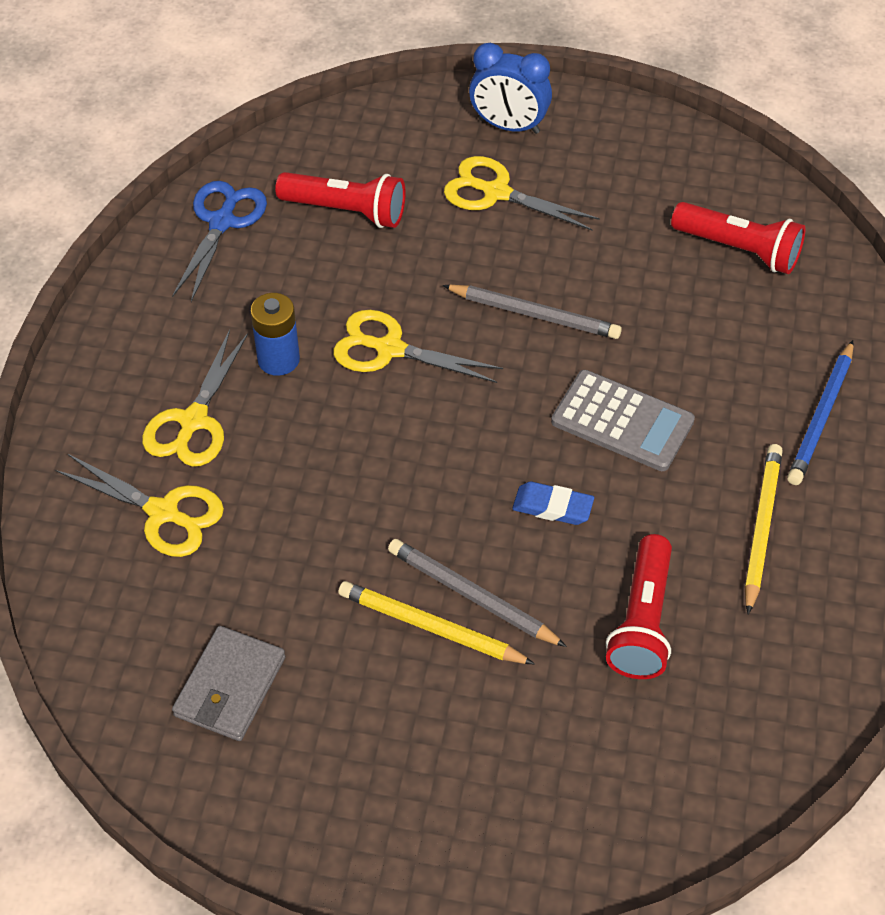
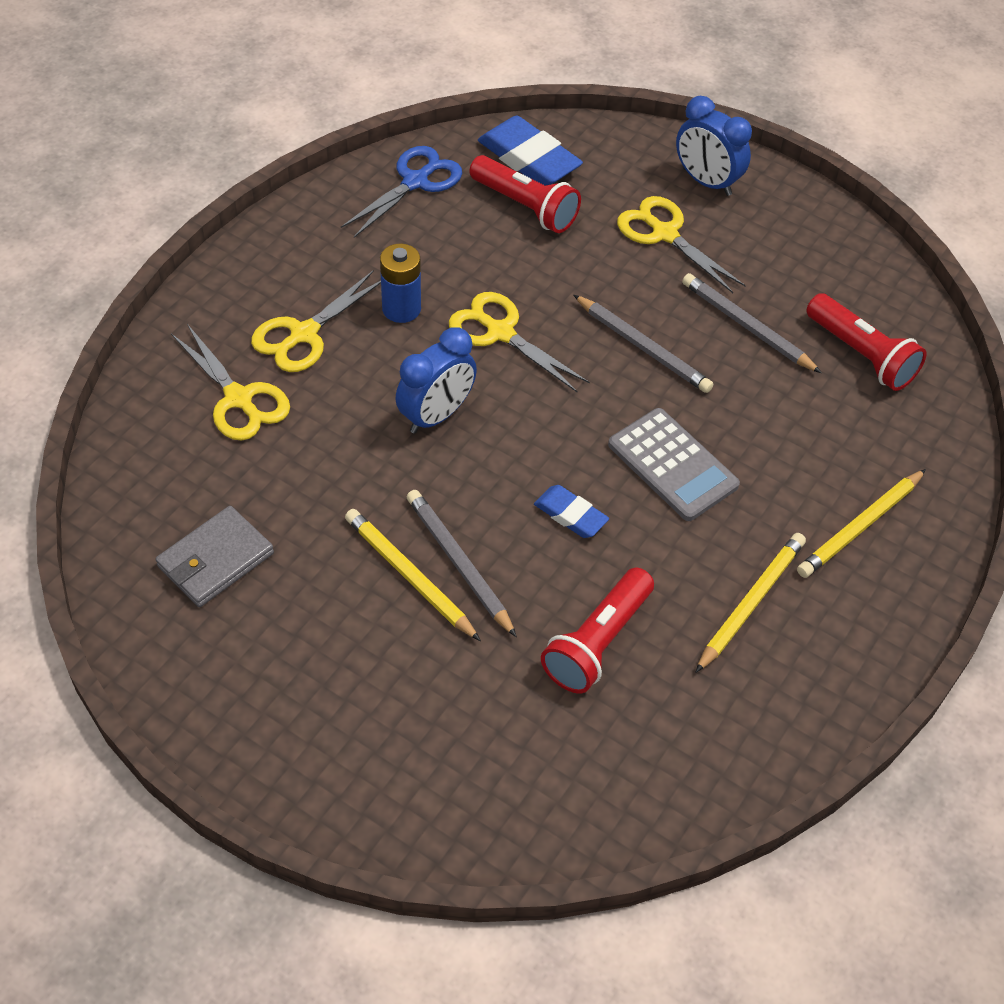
camera: 20 degrees right, 0 degrees up
(323, 160) = (528, 159): none -> blue eraser
(371, 456) = (436, 415): none -> blue clock
(620, 259) = (746, 326): none -> grey pencil
(821, 417) = (860, 527): blue pencil -> yellow pencil

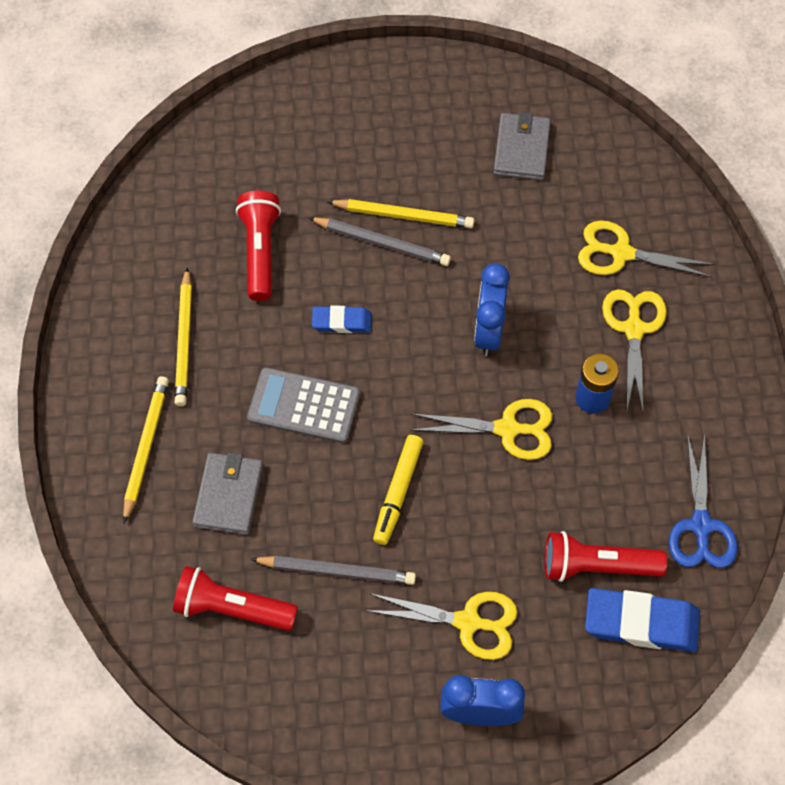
camera: 145 degrees right, 10 degrees up
(643, 347) = (398, 492): grey pencil -> yellow marker
(804, 437) = (229, 495): none -> grey wallet

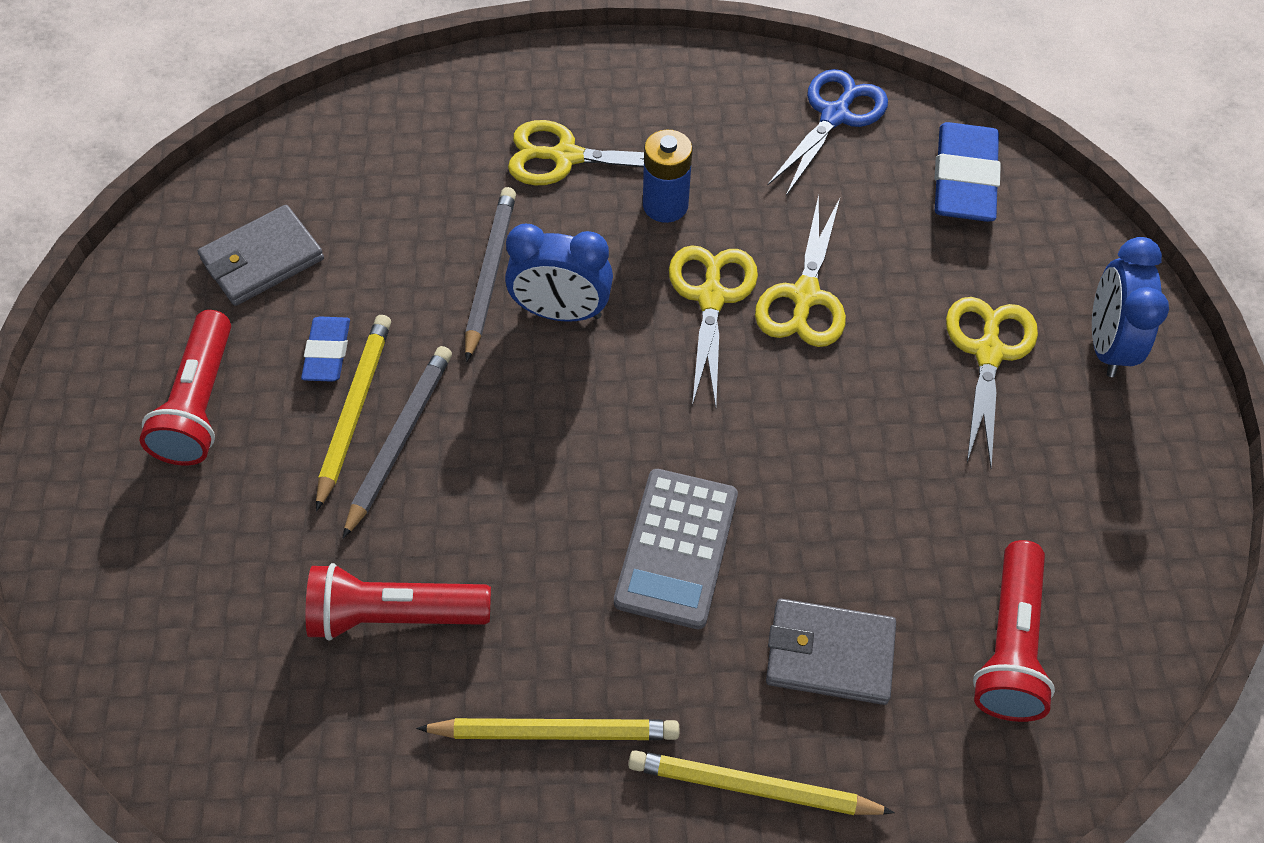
camera: 90 degrees left, 5 degrees down
(337, 571) = (935, 505): grey pencil -> grey pencil (490, 273)
(341, 322) = (533, 496): blue eraser -> blue eraser (327, 352)
(398, 492) = (811, 427): yellow marker -> none
(521, 149) = (262, 259): grey wallet -> grey wallet turned 45 degrees counterclockwise
(597, 566) = (896, 216): red flashlight -> red flashlight (200, 404)
(621, 253) = (450, 161): yellow scissors -> yellow scissors (805, 296)
(701, 526) = (835, 116): blue scissors -> blue scissors turned 60 degrees counterclockwise

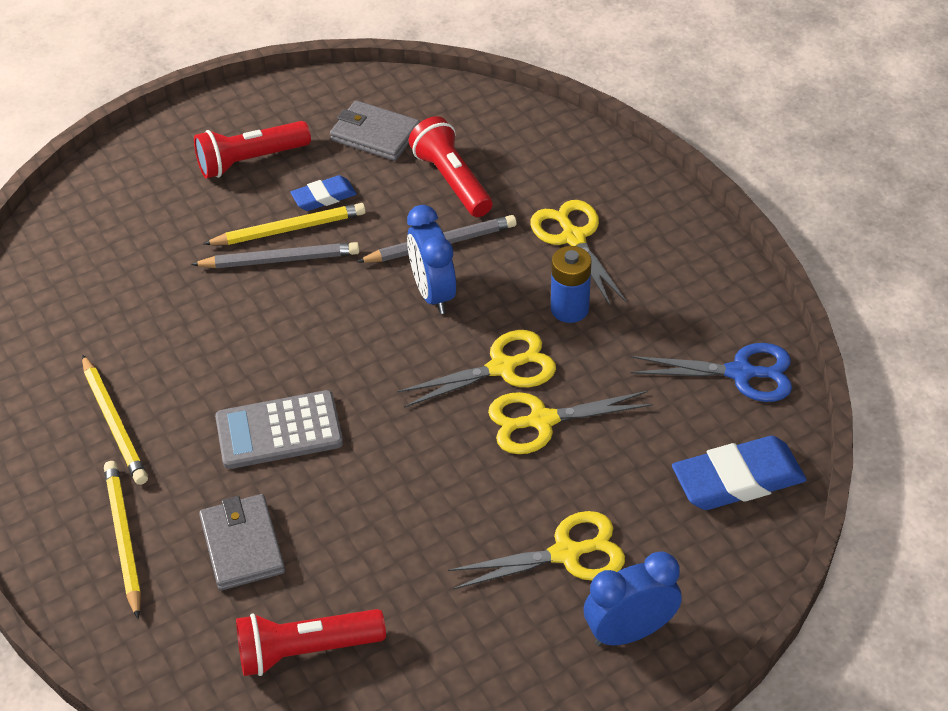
camera: 65 degrees right, 10 degrees down
(394, 615) = (154, 314): red flashlight -> red flashlight (451, 181)

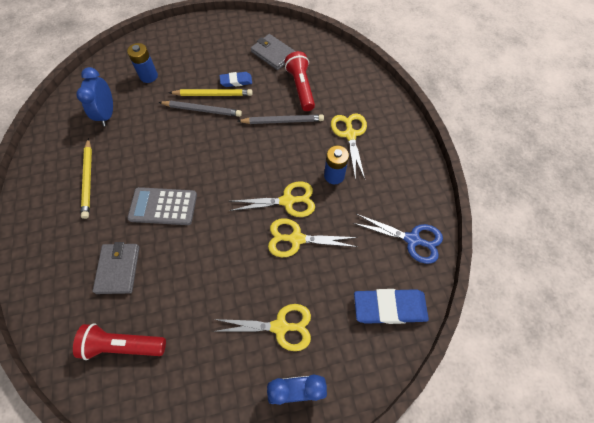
camera: 15 degrees right, 15 degrees up
(123, 538) = (64, 247): yellow pencil -> none
(147, 226) = (148, 76): none -> blue battery
(250, 161) = (209, 54): red flashlight -> none
(433, 293) = (268, 148): blue clock -> blue clock (107, 114)

